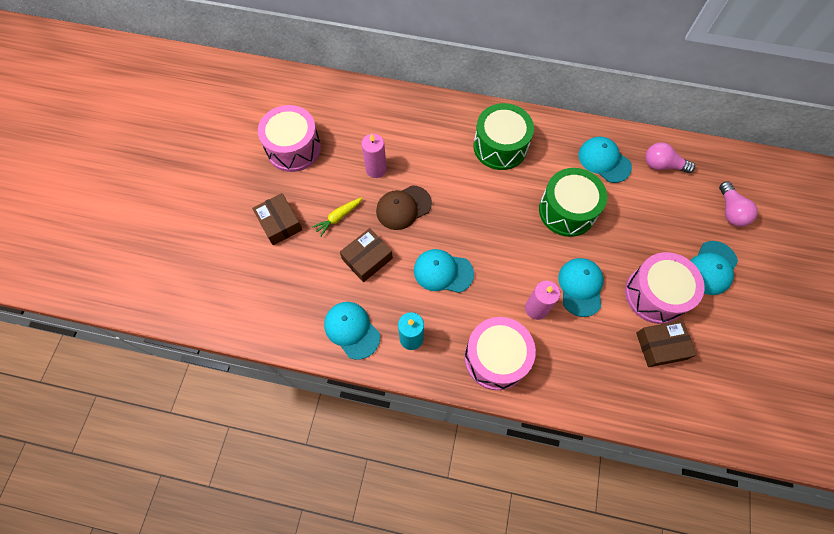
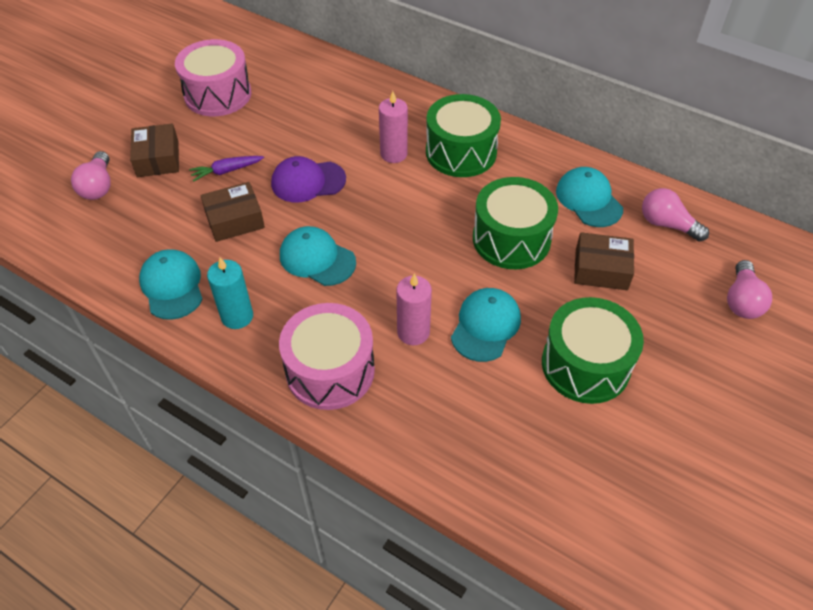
camera: 20 degrees right, 15 degrees down
(247, 263) = (98, 186): none -> pink light bulb
(338, 217) = (226, 171): yellow carrot -> purple carrot
(376, 169) = (298, 136): pink candle -> pink candle (393, 154)
(403, 207) = (308, 181): brown cap -> purple cap
(655, 294) = (585, 365): pink drum -> green drum
(661, 346) = (564, 428): brown box -> brown box (601, 269)
(711, 268) = (683, 358): turquoise cap -> none

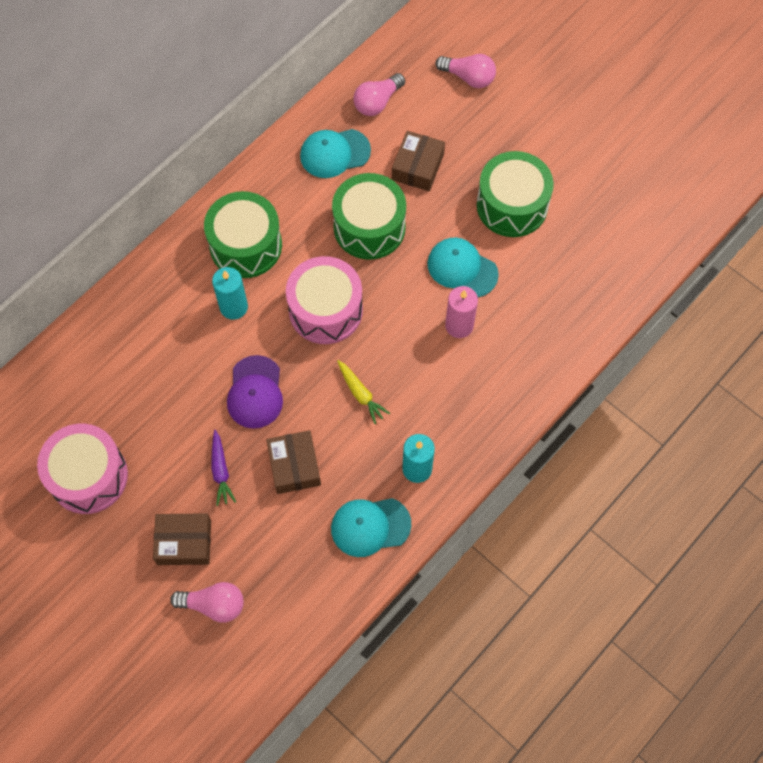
camera: 80 degrees left, 15 degrees up
(317, 258) = (361, 394): turquoise cap -> yellow carrot
(330, 370) = (488, 396): pink drum -> pink drum (325, 310)
(393, 154) = (233, 307): pink candle -> turquoise candle

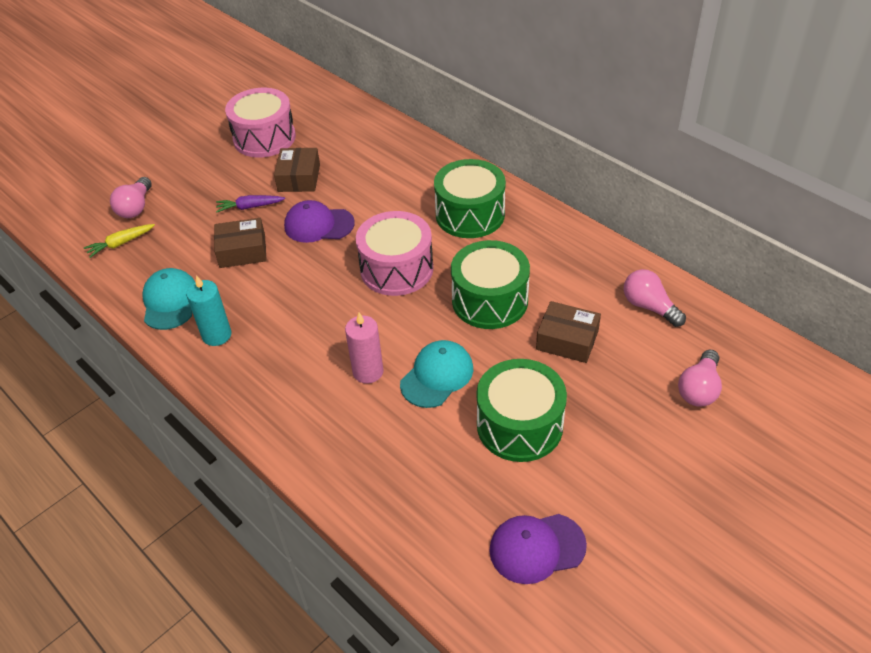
camera: 95 degrees right, 20 degrees down
(184, 542) = (194, 189): brown box -> brown box (299, 178)
(233, 307) = (406, 209): turquoise candle -> none
(334, 153) = (579, 273): turquoise cap -> none
(361, 394) = (303, 294): yellow carrot -> yellow carrot (120, 244)
(622, 196) = (536, 548): none -> purple cap

